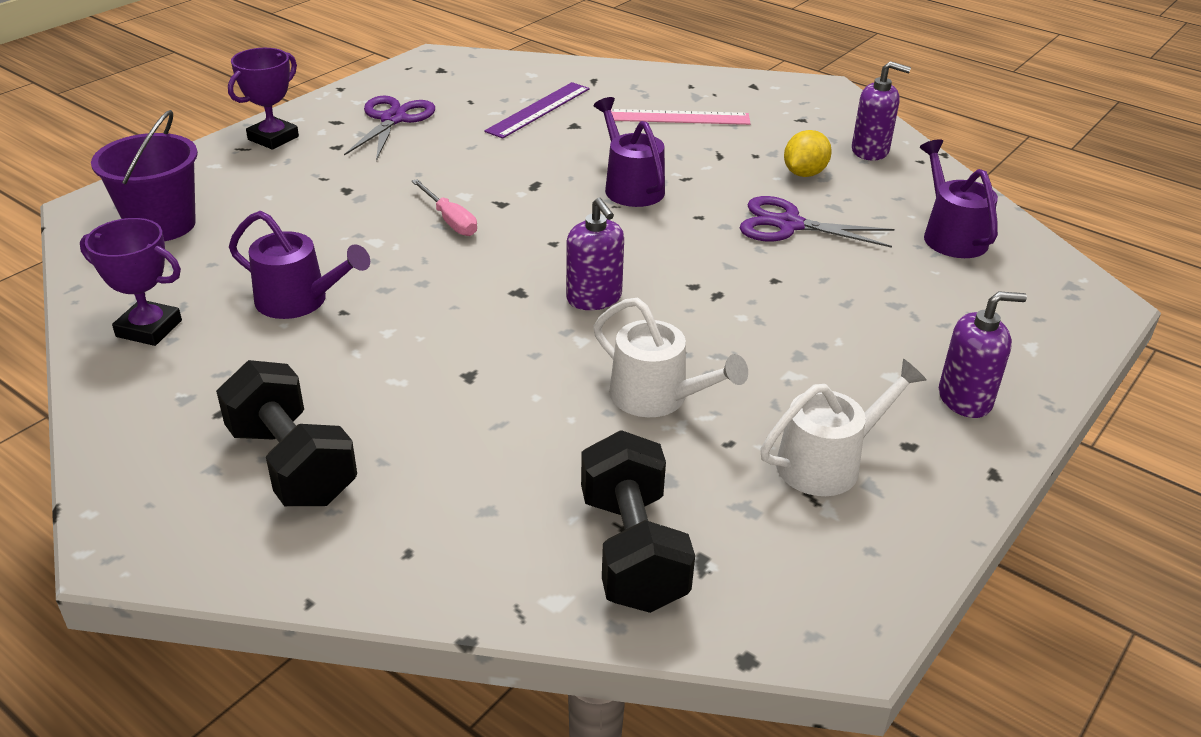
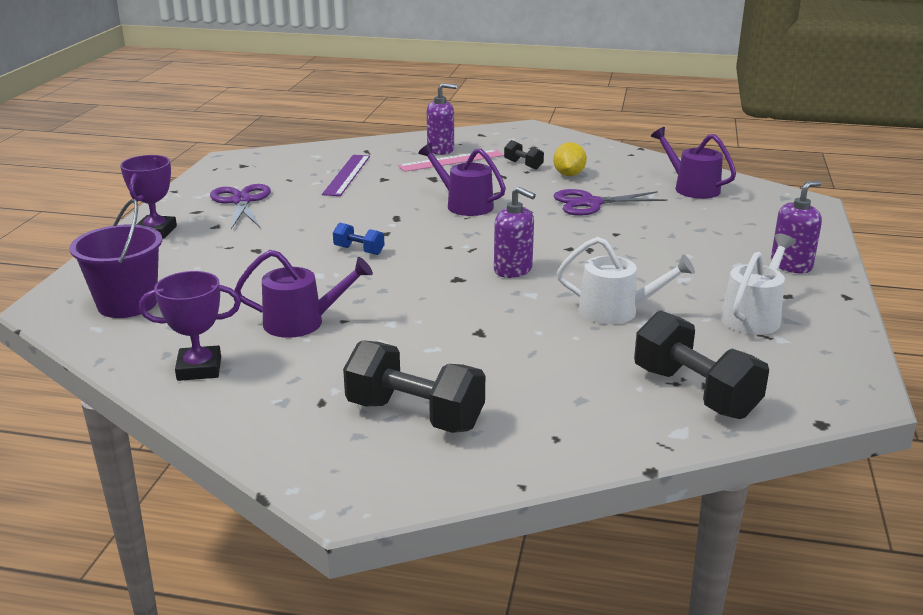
camera: 25 degrees left, 10 degrees down
(450, 220) = (359, 250): pink screwdriver -> blue dumbbell
(761, 144) = (523, 165): none -> black dumbbell
(870, 151) = (595, 155): purple soap dispenser -> purple soap dispenser (440, 150)

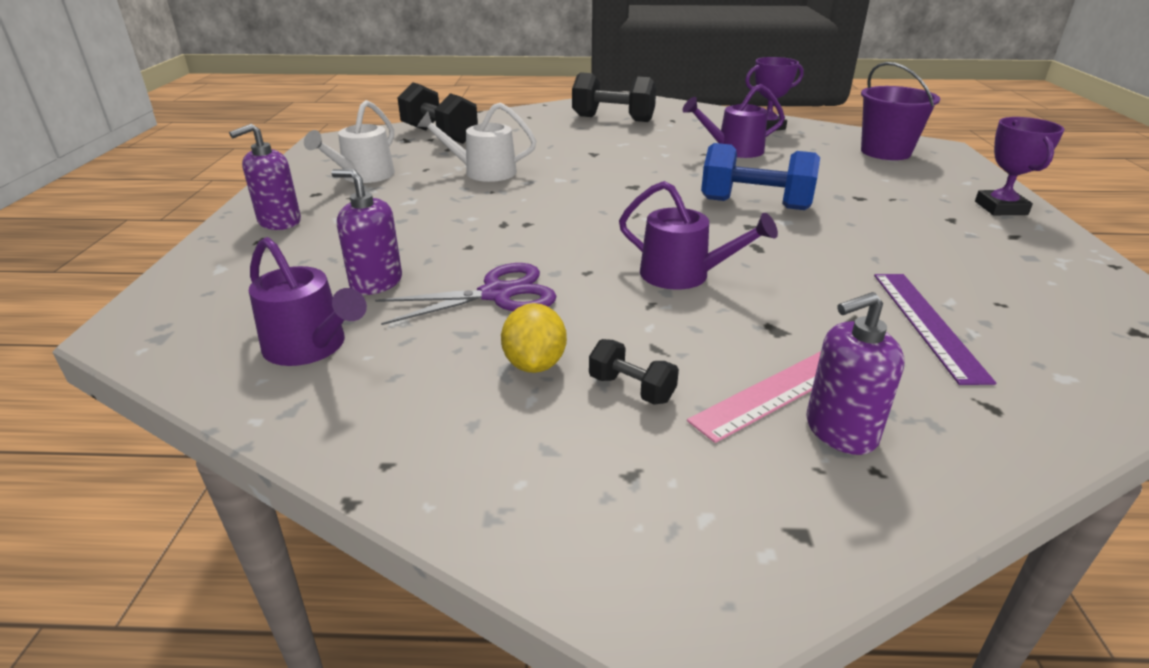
camera: 170 degrees right, 5 degrees up
(241, 201) = (990, 255): purple scissors -> none
(359, 250) = (755, 204): blue dumbbell -> blue dumbbell, size x2.01
(513, 270) = (583, 197): purple soap dispenser -> purple soap dispenser (376, 282)

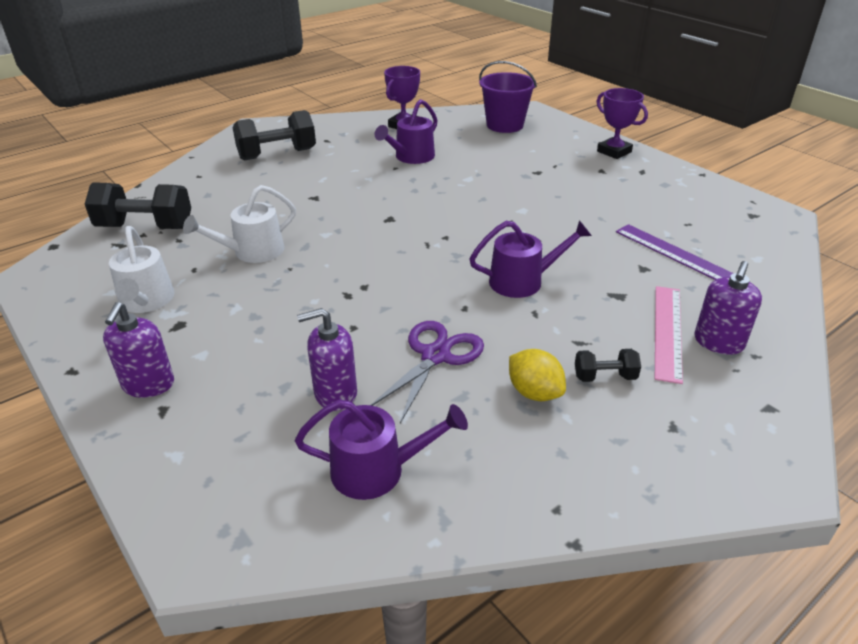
camera: 40 degrees left, 5 degrees up
(755, 204) = (487, 203): blue dumbbell -> none

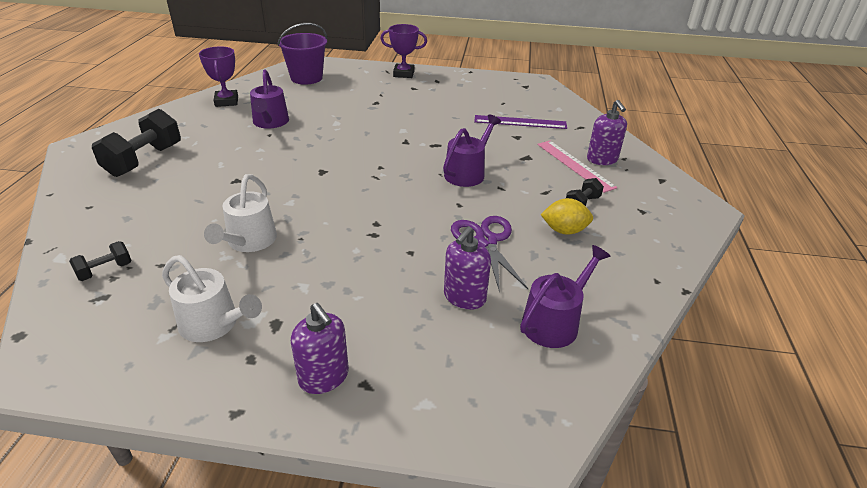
camera: 45 degrees left, 0 degrees up
(145, 227) = (105, 271): black dumbbell -> black dumbbell, size x0.50

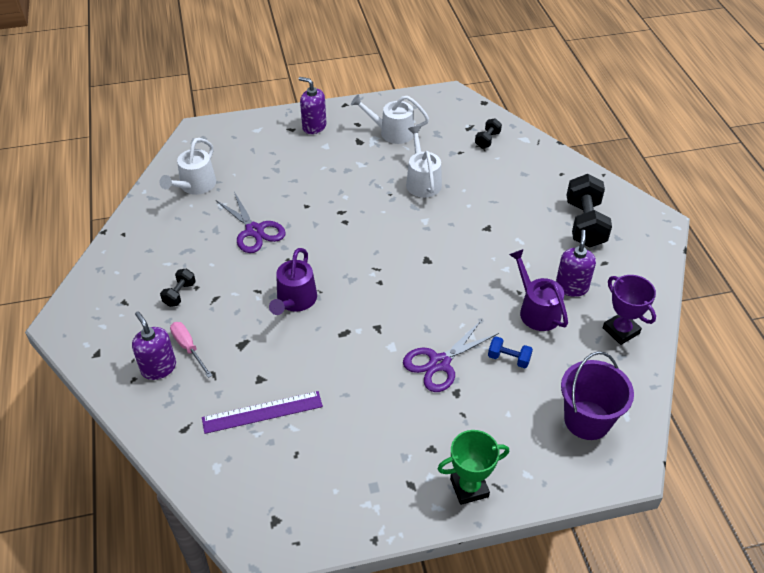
camera: 160 degrees right, 10 degrees up
(322, 107) = (509, 358): none -> blue dumbbell
(374, 115) = (439, 363): none -> purple scissors
(403, 74) = (469, 488): purple trophy -> green trophy
(464, 297) = (256, 185): purple soap dispenser -> purple soap dispenser (571, 287)
(554, 322) = (195, 186): purple watering can -> white watering can
(564, 230) = (194, 258): yellow lemon -> none
(575, 165) = (188, 348): pink ruler -> pink screwdriver

